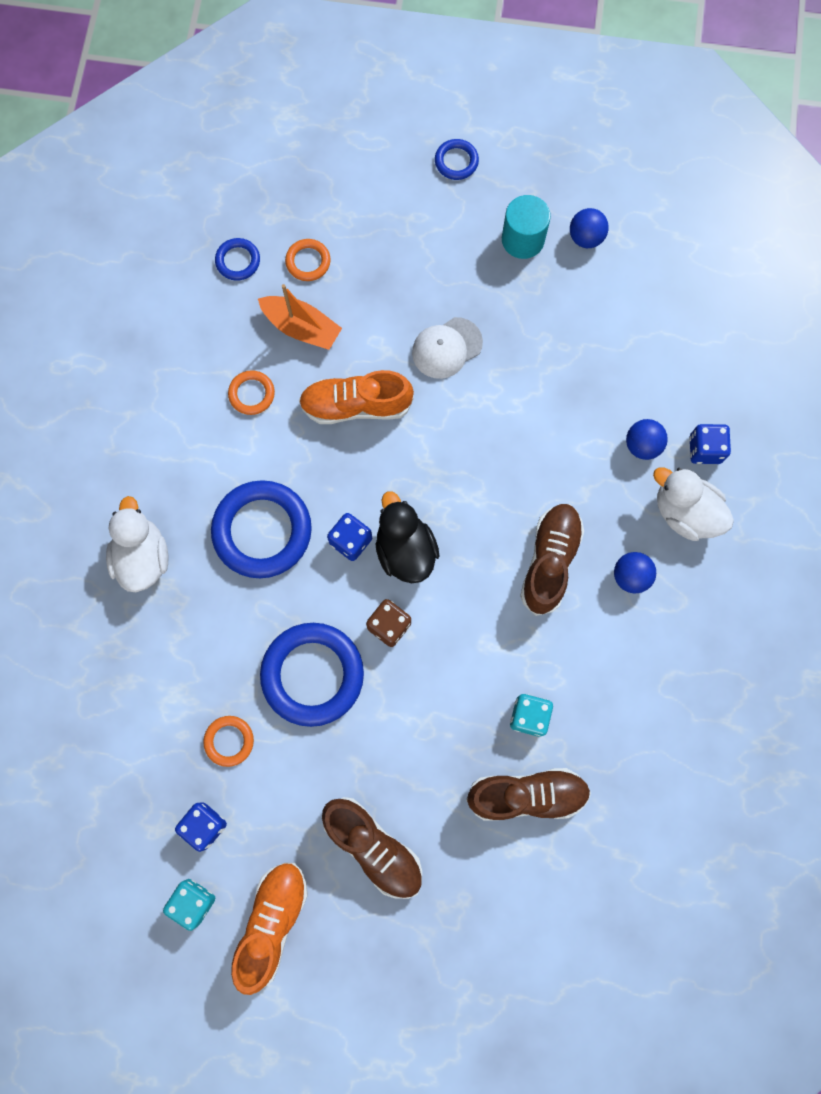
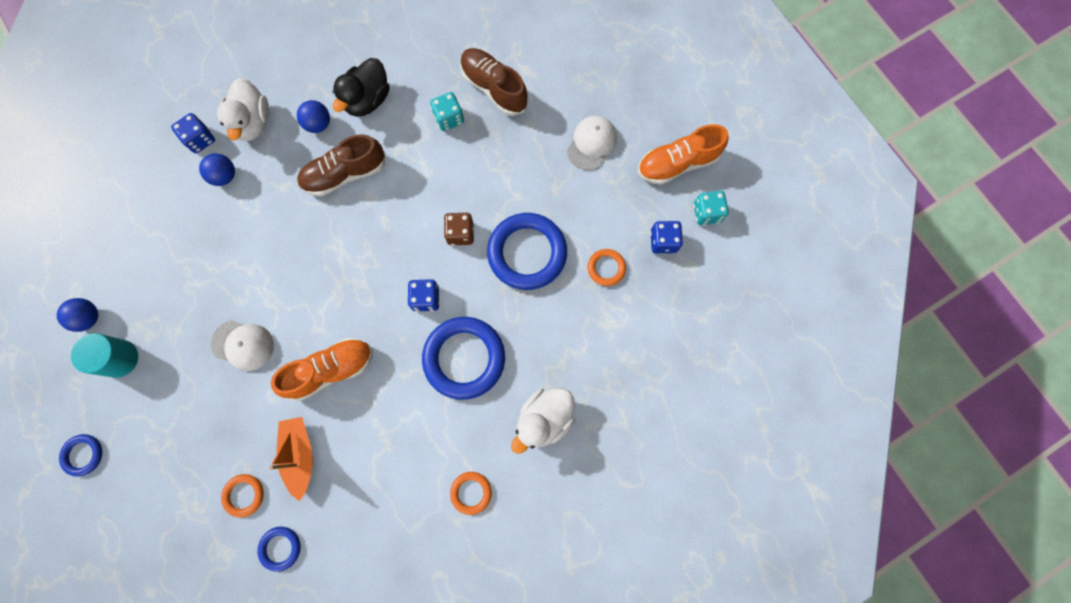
camera: 130 degrees left, 0 degrees up
(252, 394) = (375, 447): orange ring -> orange ring (471, 492)
(356, 405) = (330, 370): orange shoe -> orange shoe turned 75 degrees counterclockwise
(373, 847) = (592, 143): brown shoe -> white cap
(405, 550) = (405, 261): black duck -> black duck (367, 100)

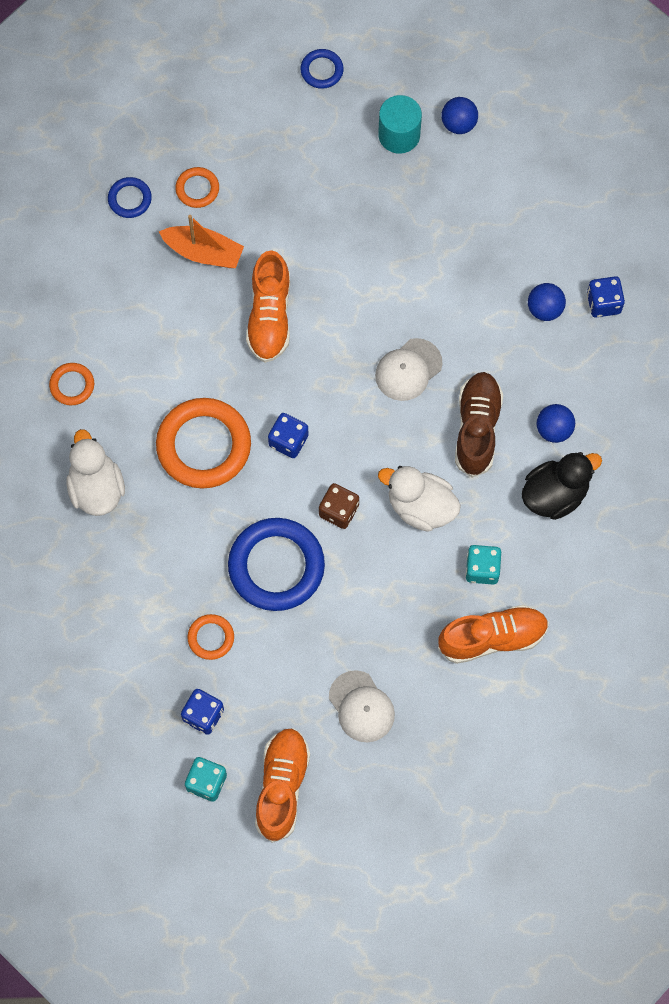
camera: 120 degrees right, 5 degrees down
(243, 345) = (345, 249): white cap -> white cap (408, 370)
(253, 122) = (594, 364): white duck -> white duck (420, 507)
(367, 100) = (555, 494): black duck -> black duck turned 90 degrees clockwise
(464, 358) = (204, 445): blue ring -> orange ring
(494, 88) = (492, 638): brown shoe -> orange shoe

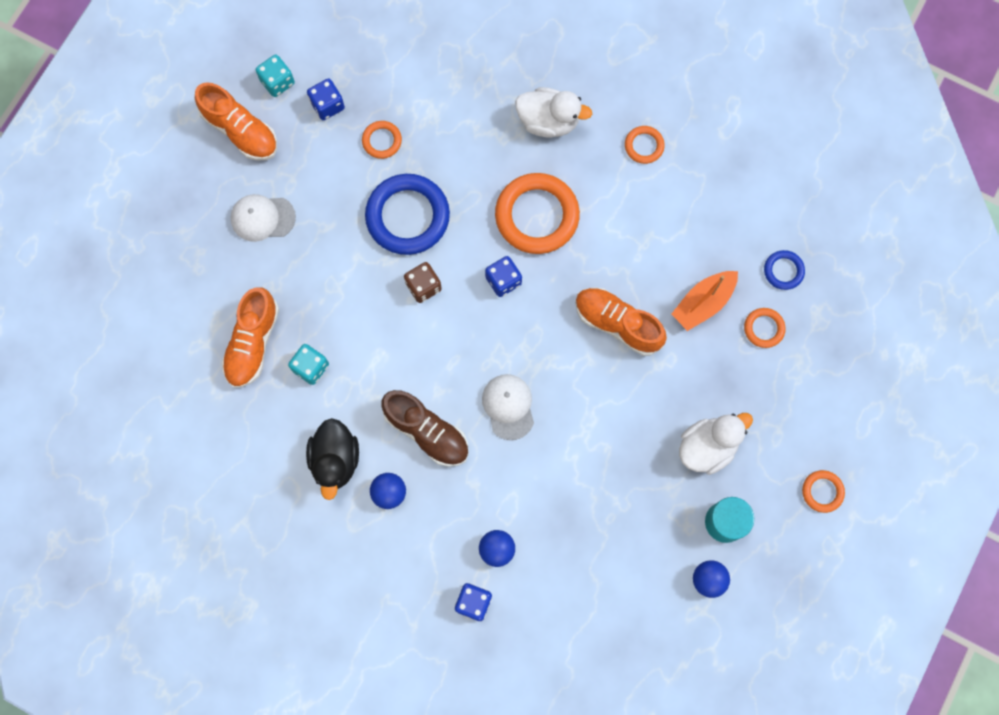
camera: 120 degrees right, 5 degrees up
(322, 70) = (822, 491): blue ring -> orange ring
(420, 507) = (389, 350): white duck -> white duck (707, 447)

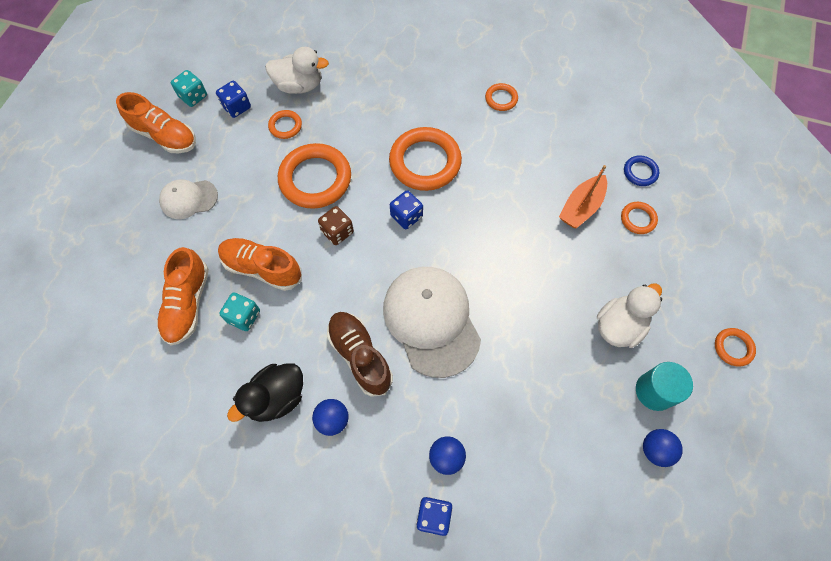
camera: 10 degrees left, 10 degrees down
(335, 460) = (276, 398): black duck -> black duck turned 60 degrees clockwise
(407, 216) = (315, 179): blue ring -> orange ring
(427, 431) = (360, 356): brown shoe -> brown shoe turned 150 degrees counterclockwise
(508, 406) = (431, 321): white cap -> white cap, size x1.88
(548, 121) = (420, 92): white duck -> white duck (299, 85)
(617, 324) = (512, 235): orange shoe -> orange shoe (262, 268)

